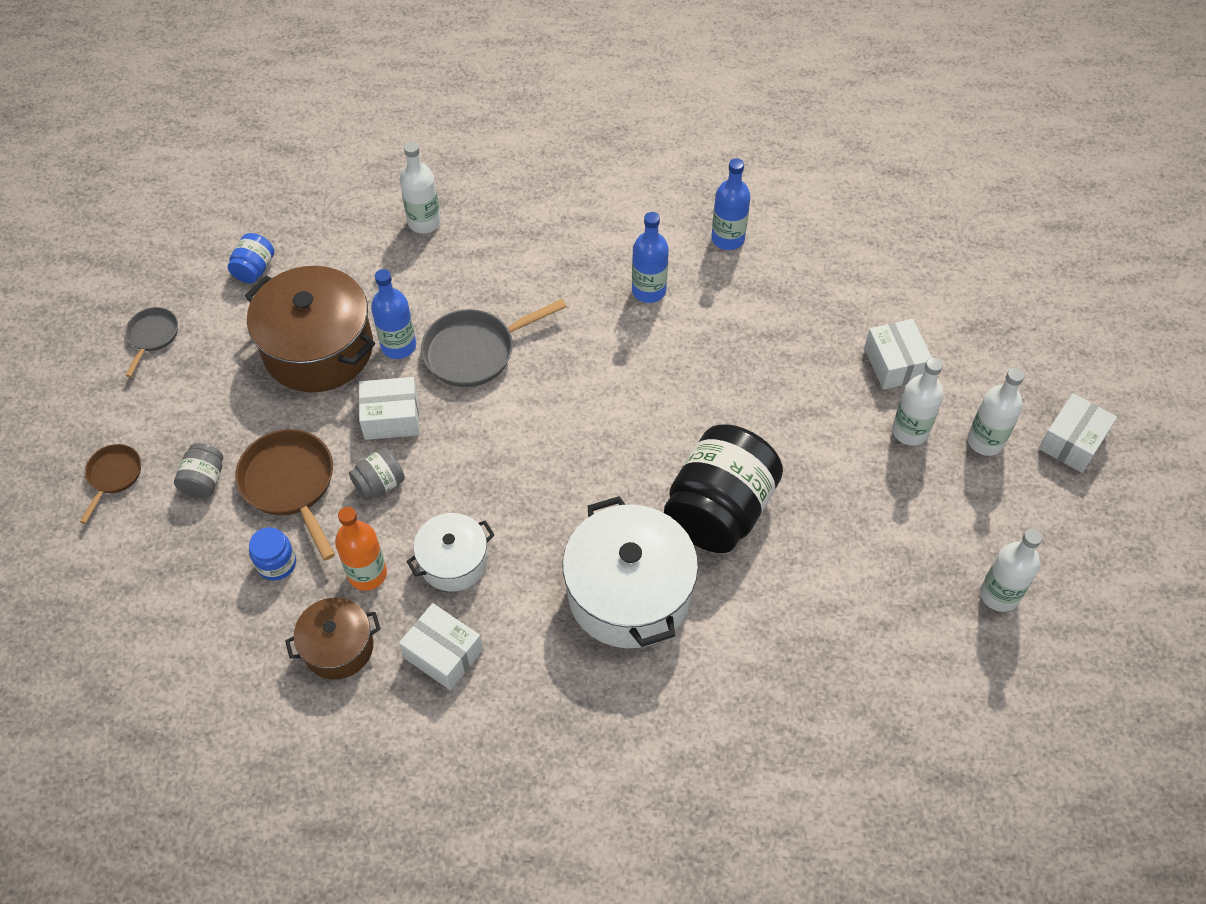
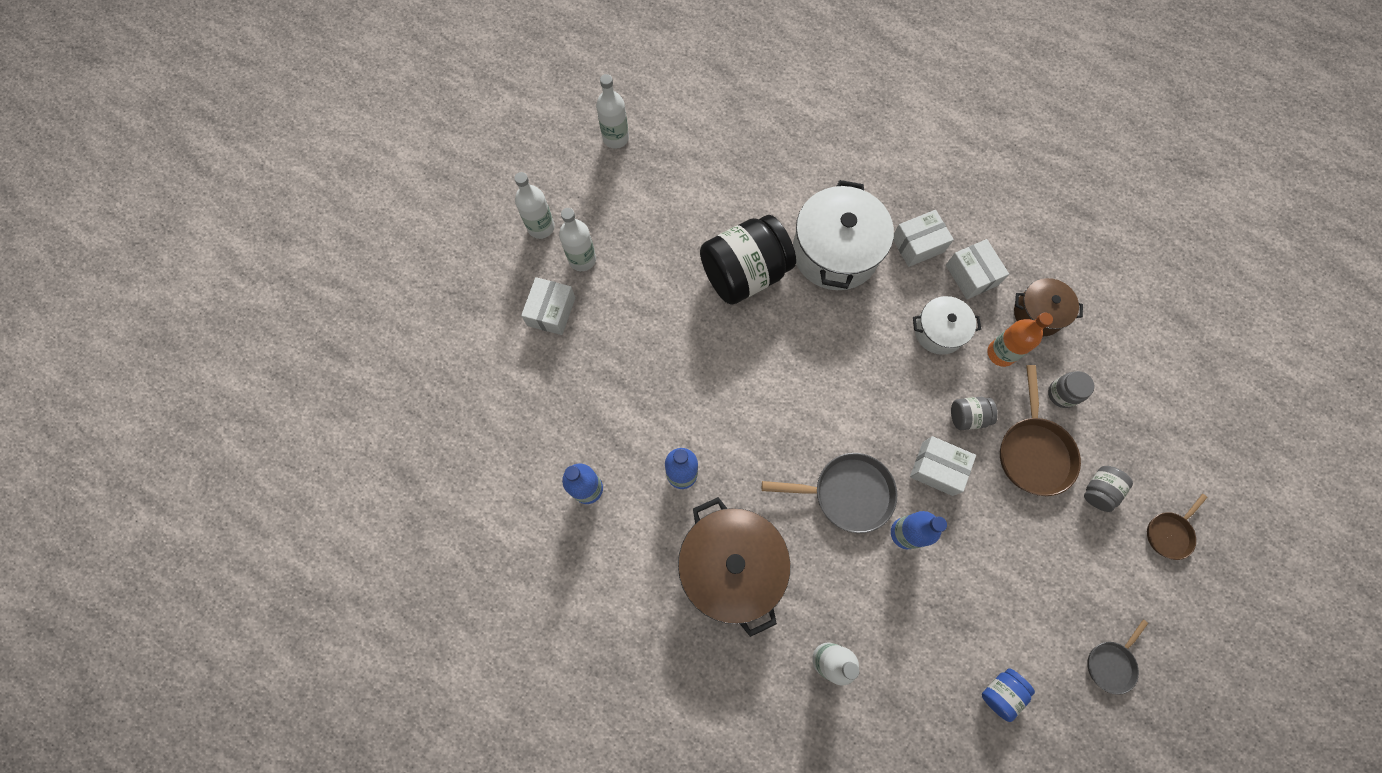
camera: 150 degrees left, 15 degrees up
(276, 563) = (1062, 394): blue jar -> grey jar
(318, 349) = (972, 568): brown pot -> brown pot (731, 566)
(1072, 442) = (488, 198): white box -> white box (917, 245)

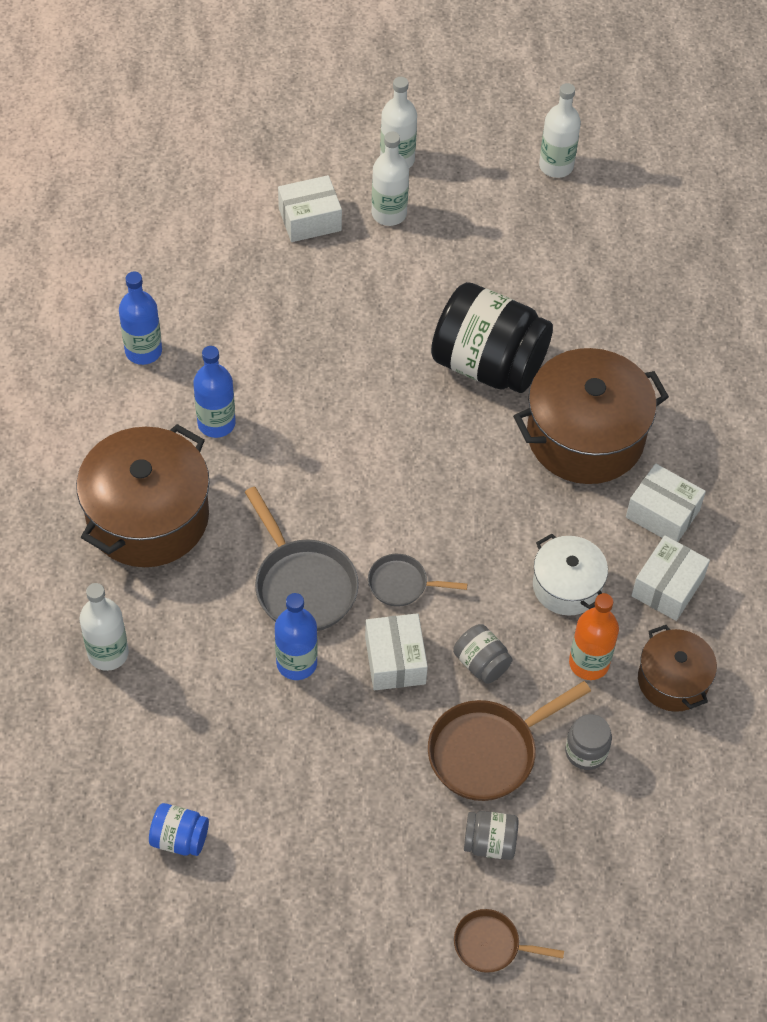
camera: 55 degrees right, 15 degrees down
(835, 252) = (585, 436): white pot -> brown pot
(1111, 663) = (287, 942): grey pan -> grey pan (402, 584)

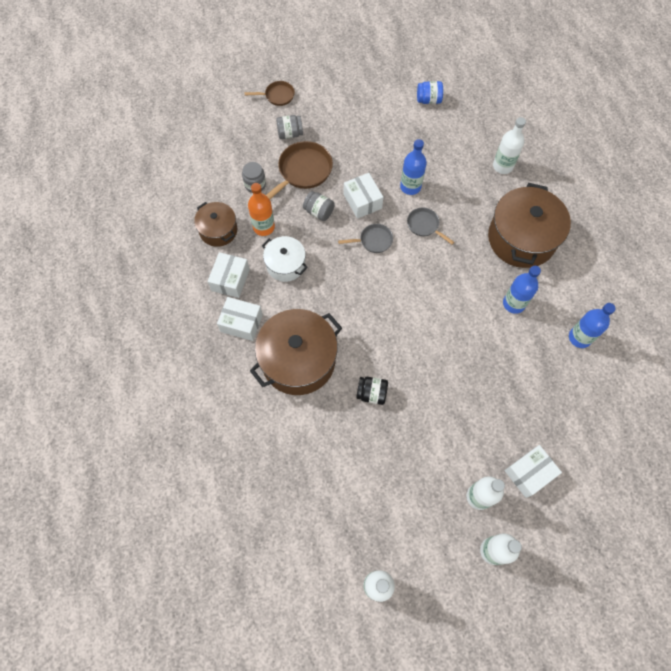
camera: 165 degrees right, 10 degrees up
(302, 585) = (424, 225): grey pan -> grey pan, size x0.58
(488, 364) = (371, 393): black jar -> black jar, size x0.44

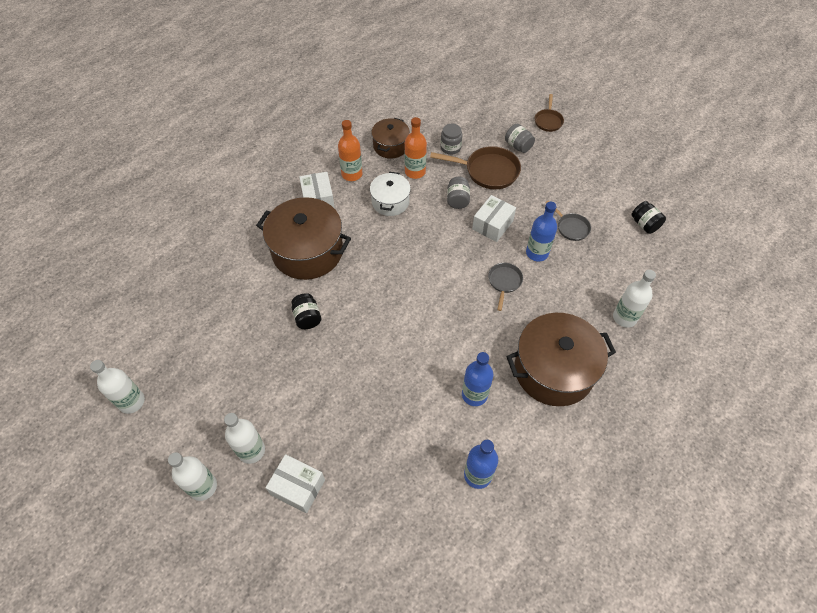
camera: 60 degrees right, 10 degrees down
(230, 280) = (352, 174): white box -> orange bottle
(277, 96) = (548, 121): brown pan -> brown pan turned 45 degrees clockwise
(373, 241) = (458, 251): grey pan -> grey pan (571, 227)
(428, 100) = (644, 224): blue jar -> black jar

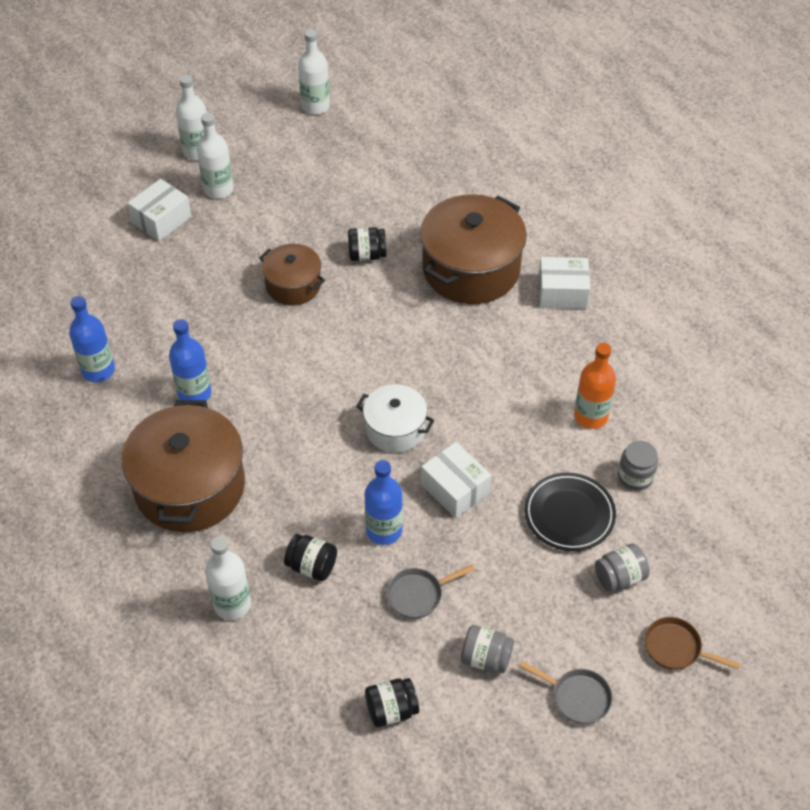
camera: 105 degrees right, 5 degrees down
(352, 174) = (603, 338): orange bottle -> none
(390, 146) = (655, 397): brown pot -> brown pot (293, 285)
(390, 202) = (535, 373): white pot -> white pot (395, 429)
(457, 200) = (517, 457): grey jar -> grey jar (486, 658)
(488, 171) = (569, 515): brown pan -> black plate
(504, 282) = (346, 473): grey pan -> grey pan (577, 697)
(578, 283) = (312, 566): none -> black jar

